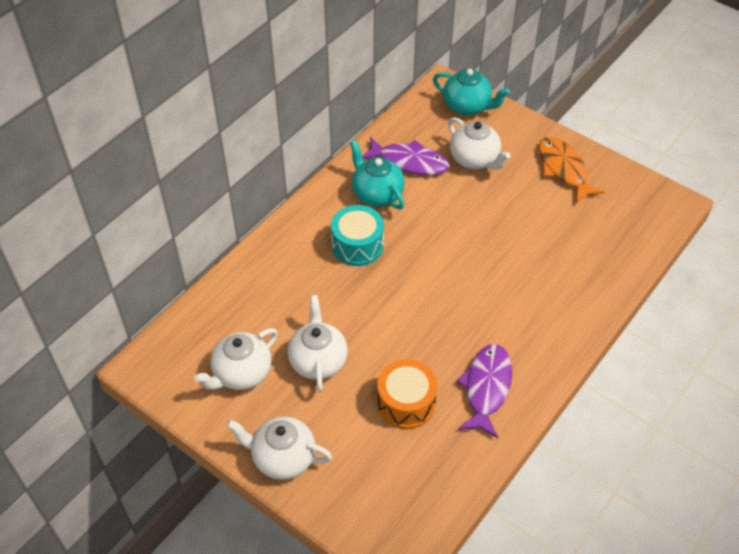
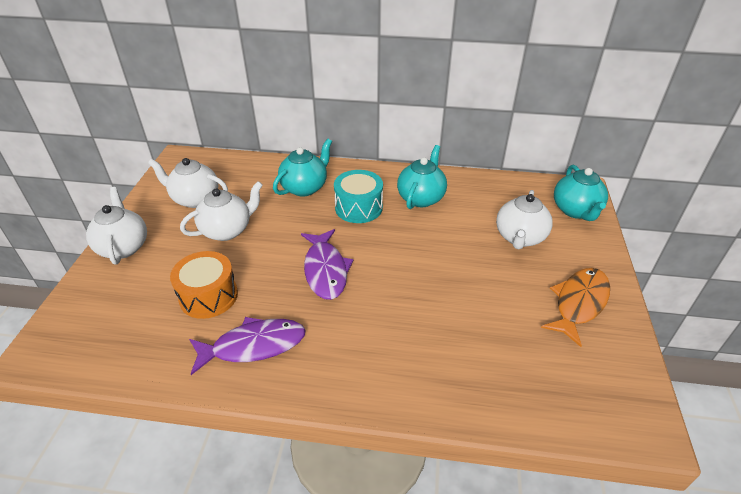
camera: 60 degrees right, 10 degrees down
(293, 273) = (305, 187): none -> turquoise teapot
(409, 162) = (474, 202): purple fish -> purple fish (325, 270)

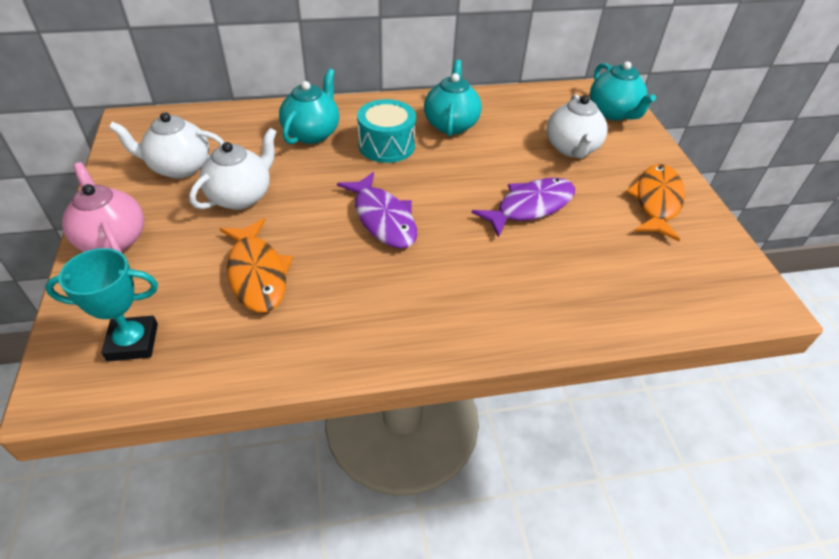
camera: 20 degrees left, 5 degrees up
(98, 330) = (133, 342): none -> turquoise trophy
(123, 247) = (112, 239): white teapot -> pink teapot
(208, 296) = (257, 274): orange drum -> orange fish
(253, 346) = (341, 315): purple fish -> purple fish (530, 207)

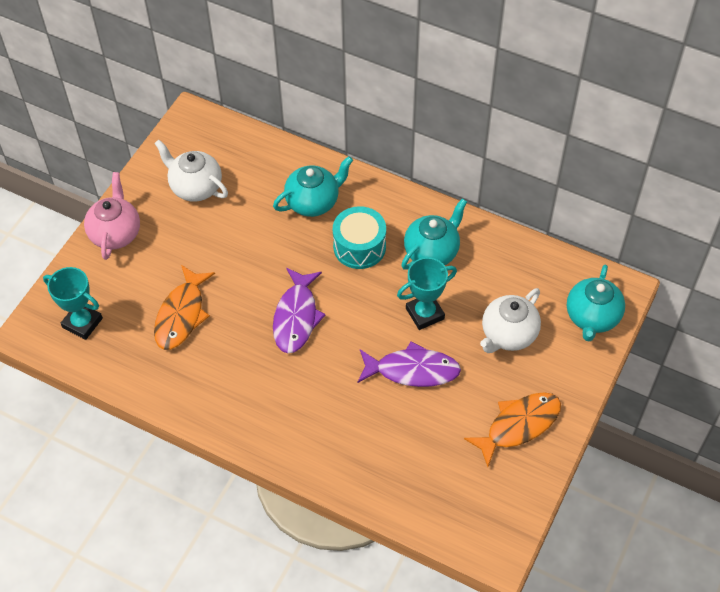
camera: 40 degrees right, 10 degrees up
(241, 196) = (217, 240): white teapot -> none
(493, 164) = (425, 314): none -> turquoise trophy

